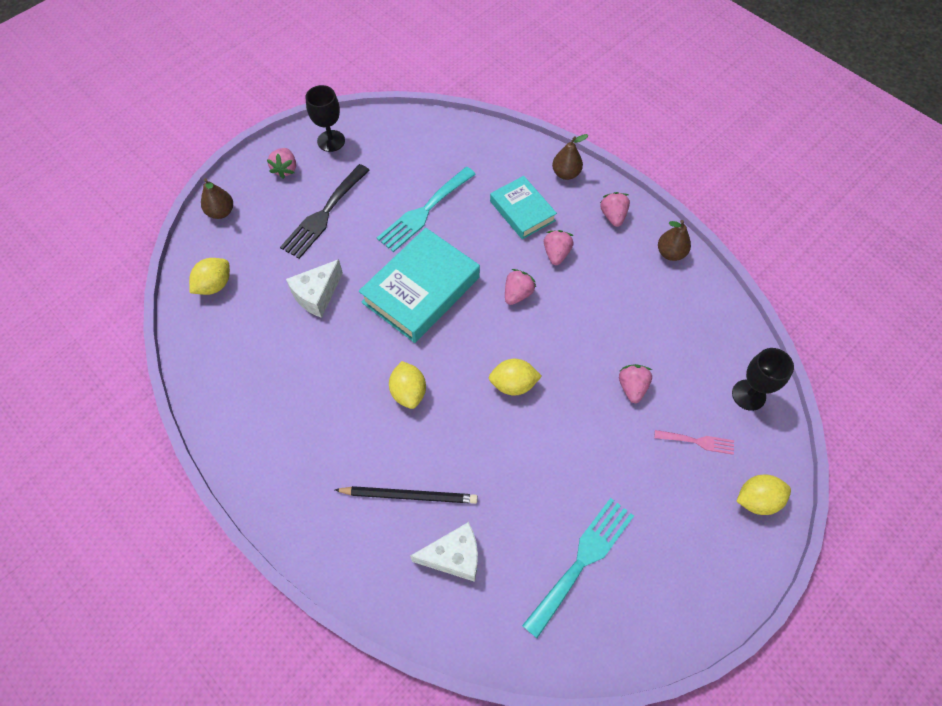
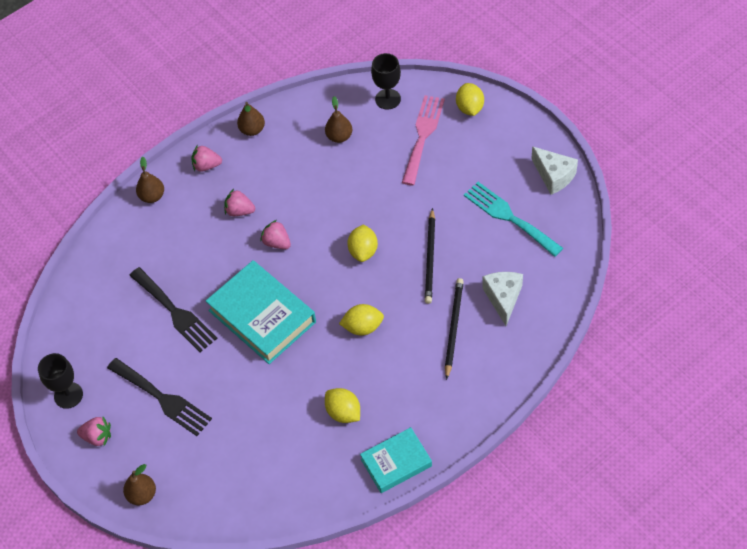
camera: 80 degrees left, 5 degrees down
(214, 285) = (231, 493): yellow lemon -> yellow lemon (343, 412)
(317, 295) = (255, 401): white cheese -> white cheese (554, 176)
(424, 212) = (175, 312): turquoise fork -> black fork
(509, 462) = (430, 258): none -> black pencil
(522, 211) = (189, 233): turquoise book -> turquoise book (396, 463)
(632, 387) = (374, 171): pink strawberry -> none
(678, 344) = (339, 137): none -> brown pear
(698, 441) = (423, 136): pink fork -> pink fork, size x1.86

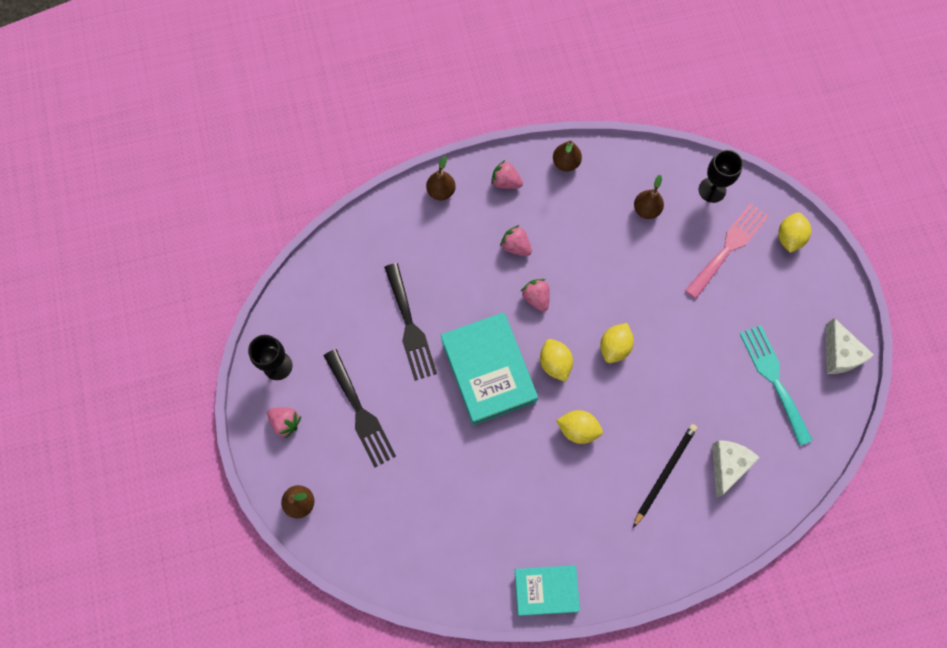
camera: 20 degrees right, 15 degrees up
(343, 412) = (520, 511): yellow lemon -> yellow lemon (555, 363)
(430, 258) = (675, 386): black pencil -> none

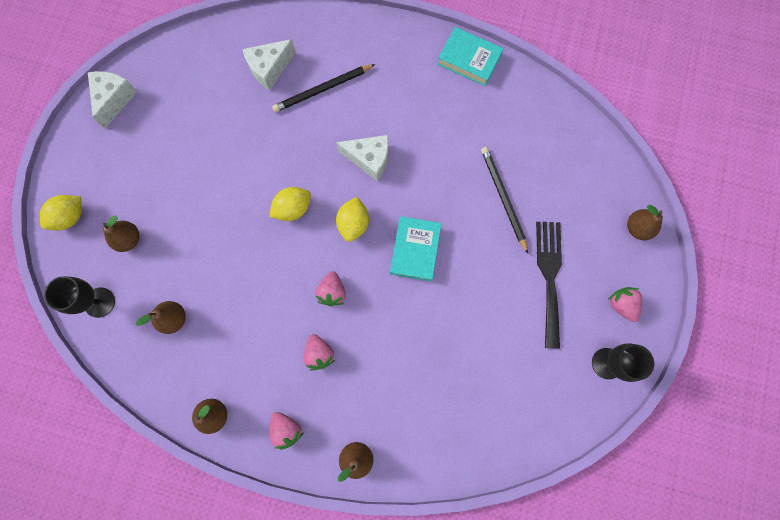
camera: 150 degrees left, 5 degrees up
(410, 326) = (464, 331): black fork -> none
(437, 462) = (503, 198): none -> black pencil
(488, 370) = (415, 250): turquoise book -> turquoise book, size x0.61
(578, 429) = (369, 159): yellow lemon -> white cheese
(728, 247) = (129, 239): pink fork -> brown pear
(773, 379) = (182, 110): turquoise fork -> none

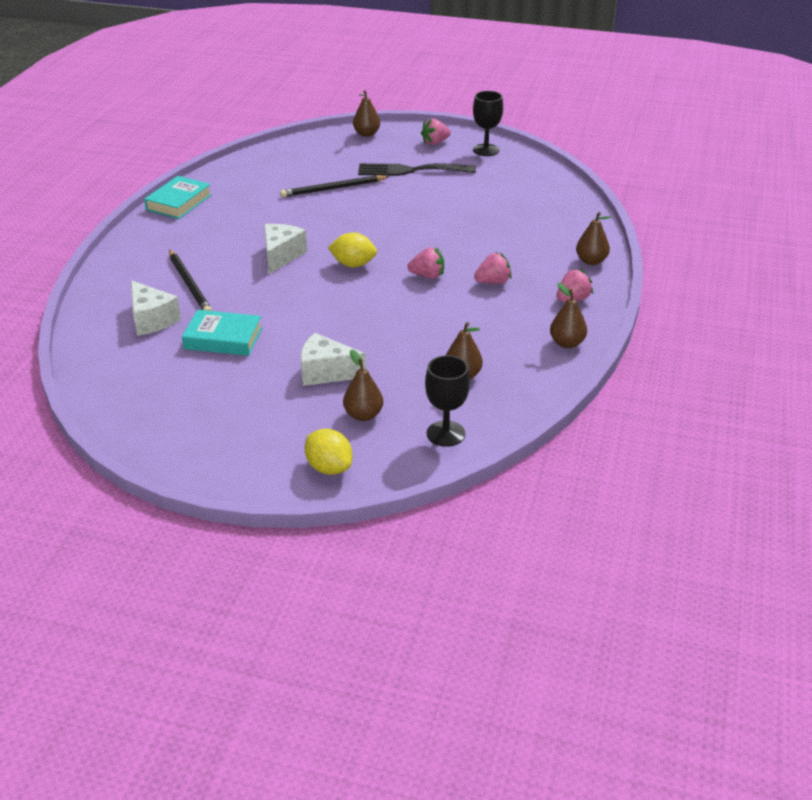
camera: 90 degrees left, 40 degrees down
(114, 99) = (160, 440): white cheese -> white cheese (326, 372)
(293, 209) = (333, 300): yellow lemon -> none
(415, 250) = (383, 232): turquoise book -> turquoise book (223, 338)

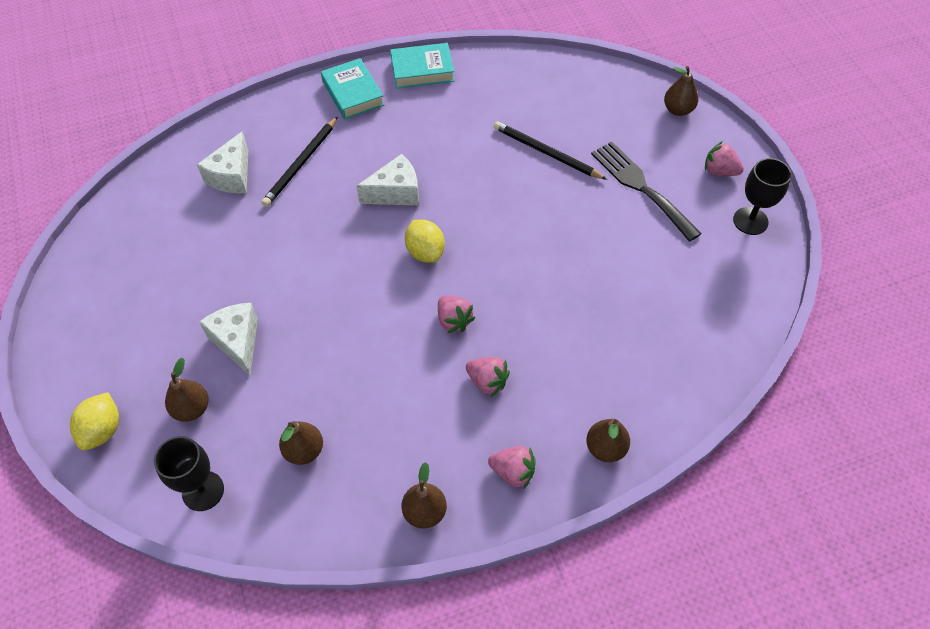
camera: 55 degrees right, 20 degrees up
(223, 338) = (238, 238): turquoise book -> turquoise book (353, 93)

